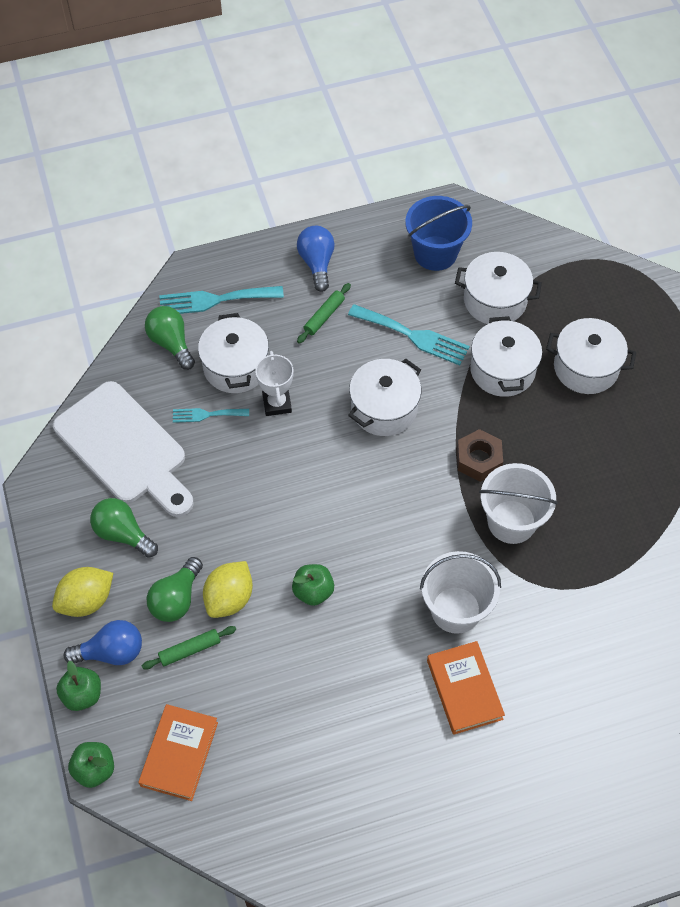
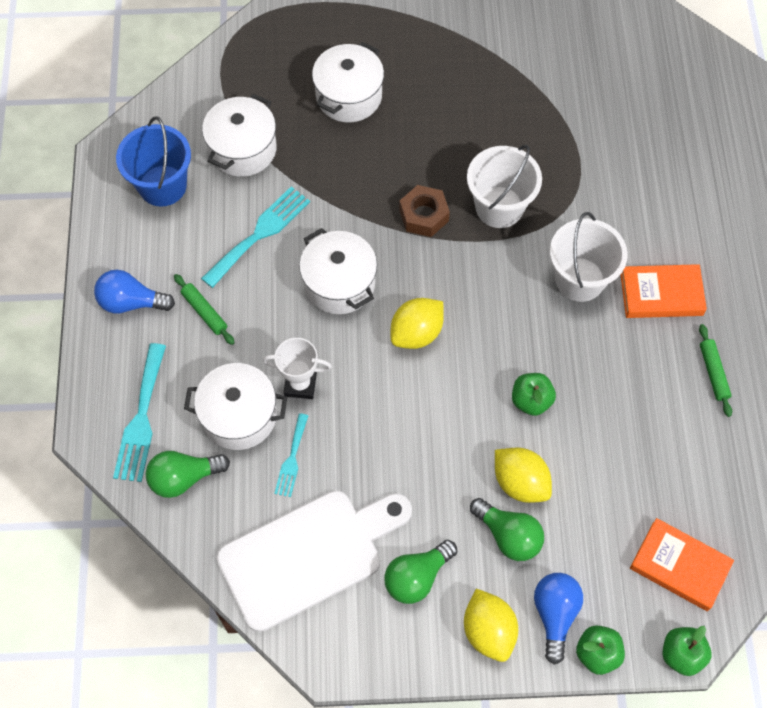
camera: 75 degrees left, 5 degrees up
(189, 650) = (569, 533): green rolling pin -> green rolling pin (713, 372)
(353, 481) = (416, 333): none -> yellow lemon
(502, 370) = (328, 166): white pot -> none

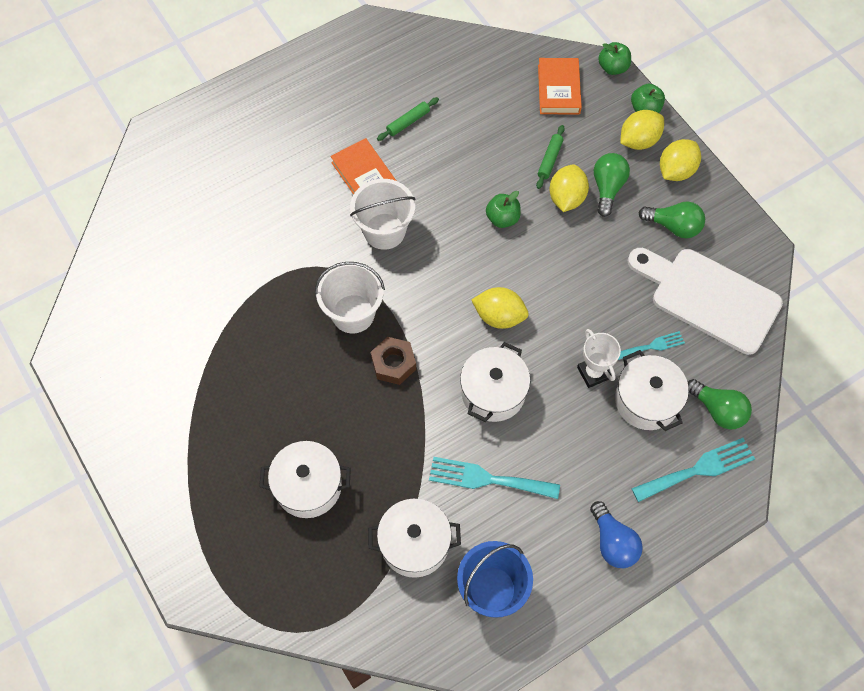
camera: 120 degrees left, 0 degrees up
(204, 312) = (582, 479): green rolling pin -> green rolling pin (549, 160)
(555, 614) = (638, 140): blue light bulb -> yellow lemon

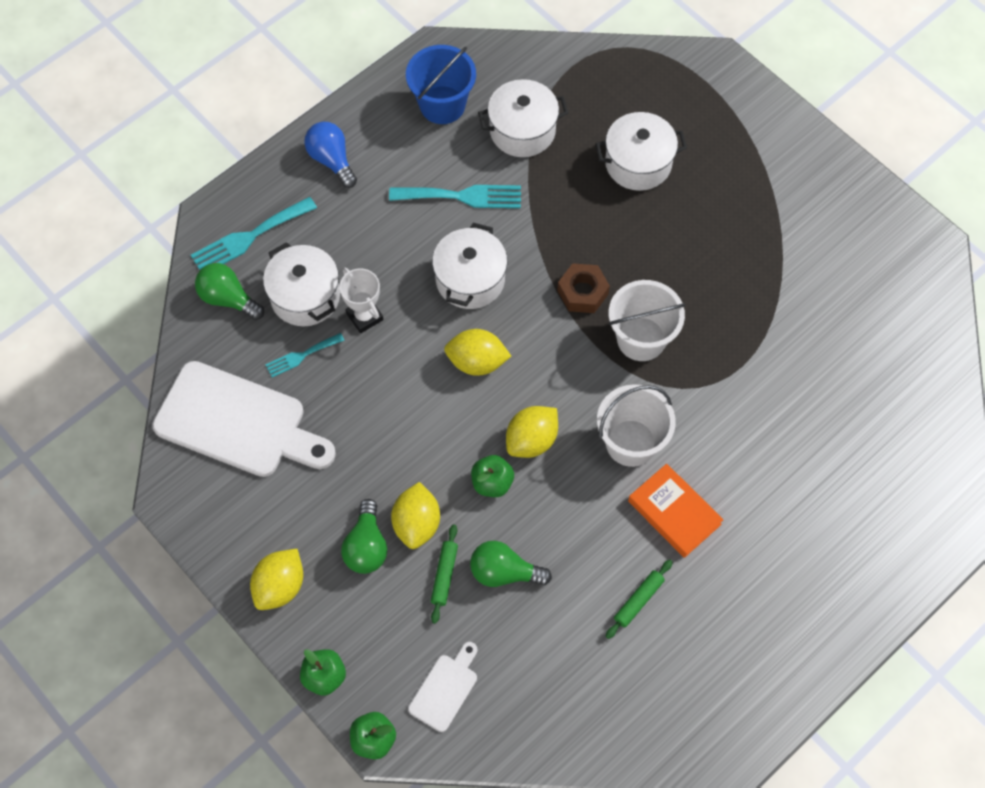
camera: 170 degrees right, 0 degrees up
(559, 89) = (445, 689): orange book -> white cutting board
(638, 140) = (330, 624): yellow lemon -> yellow lemon (531, 440)
(673, 226) = (281, 507): green light bulb -> green light bulb (504, 572)

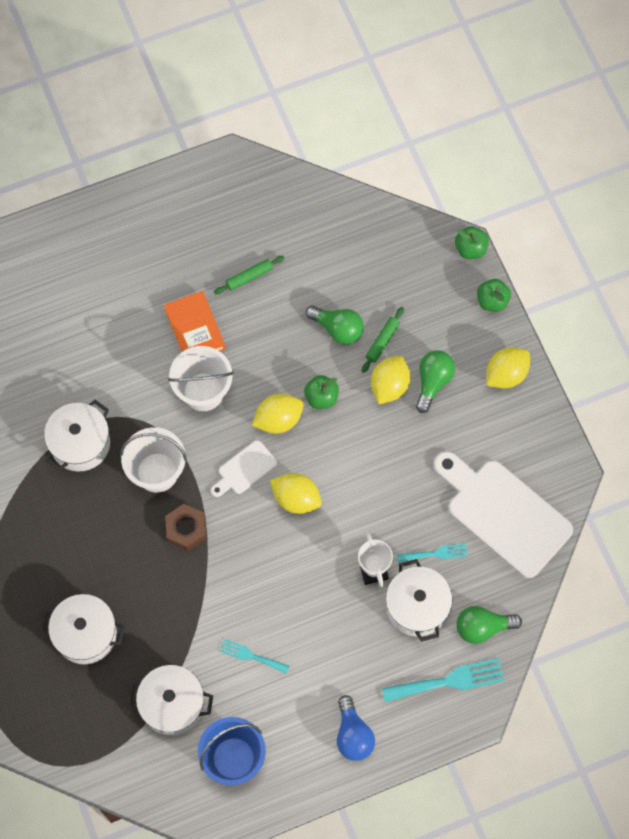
camera: 160 degrees left, 5 degrees up
(228, 299) = (482, 627): green light bulb -> green light bulb turned 120 degrees clockwise
(445, 689) = (409, 264): white cutting board -> white cutting board (244, 469)
(462, 196) = (251, 656): turquoise fork -> turquoise fork, size x0.59
(470, 279) = (274, 574): white pot -> white pot (80, 443)

